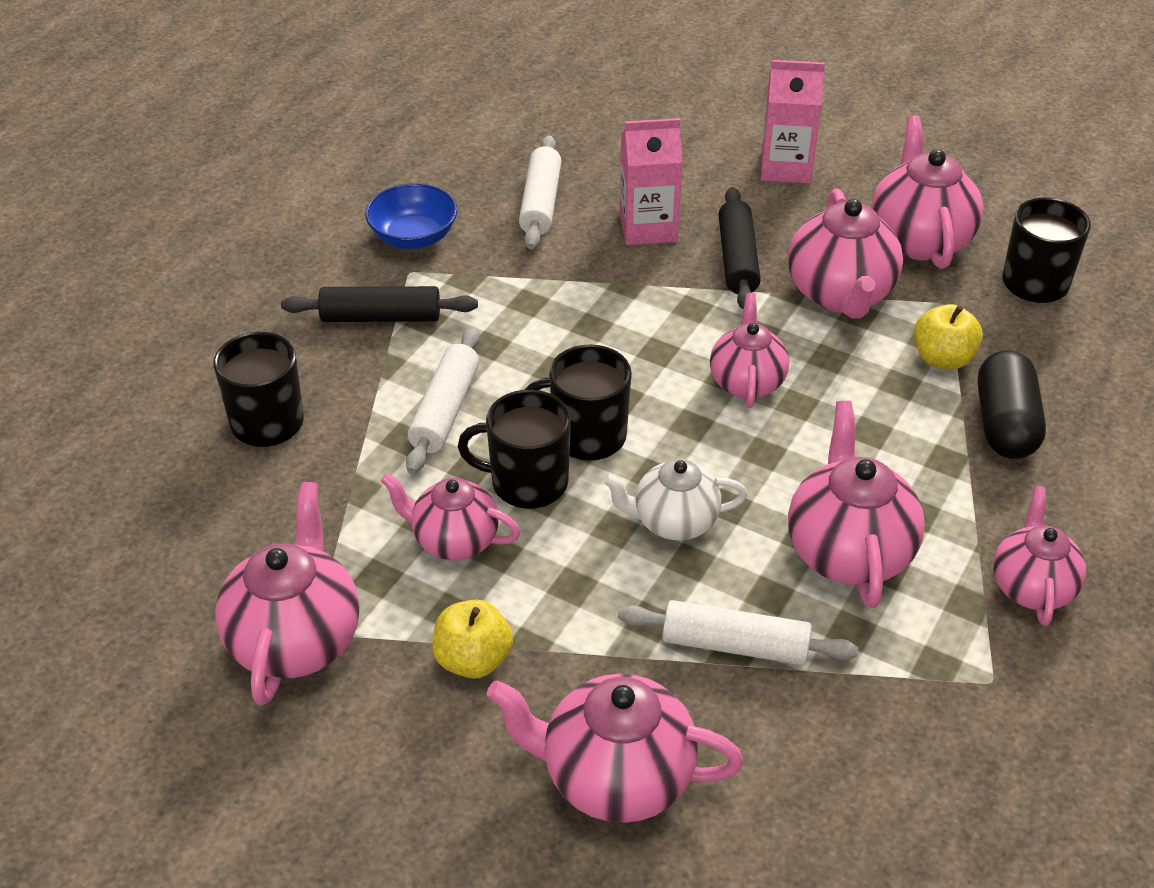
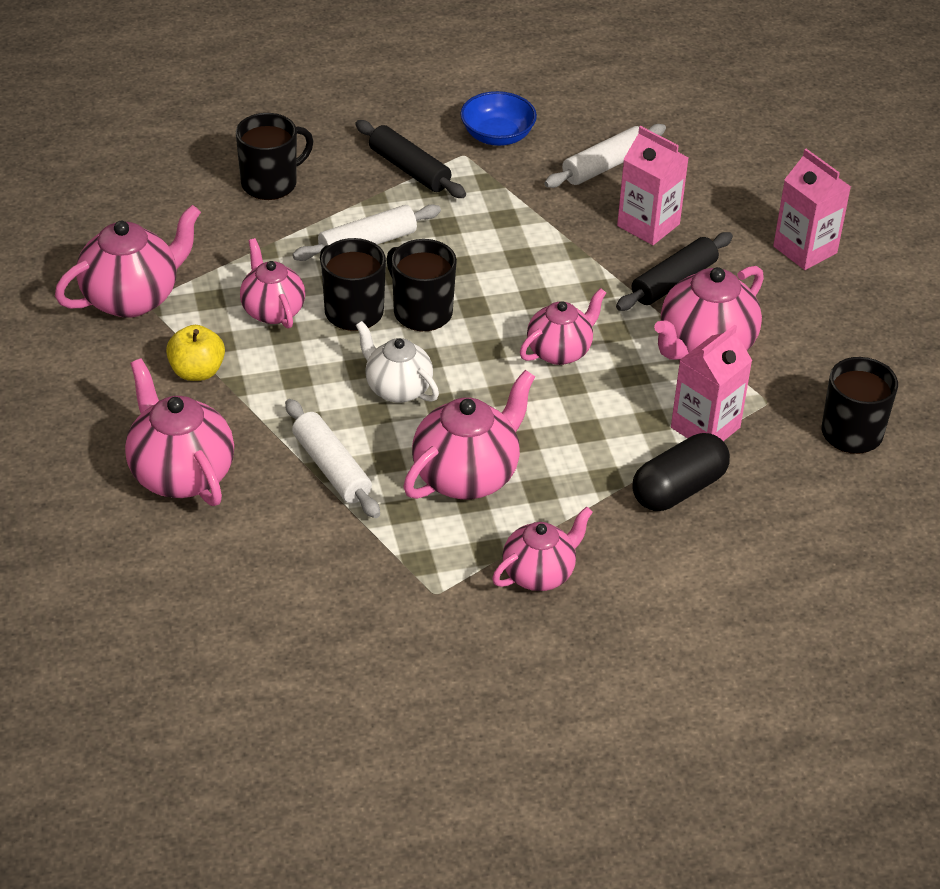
camera: 45 degrees right, 0 degrees up
(919, 239) = (818, 353): pink teapot -> none
(942, 359) = (705, 427): yellow apple -> pink carton

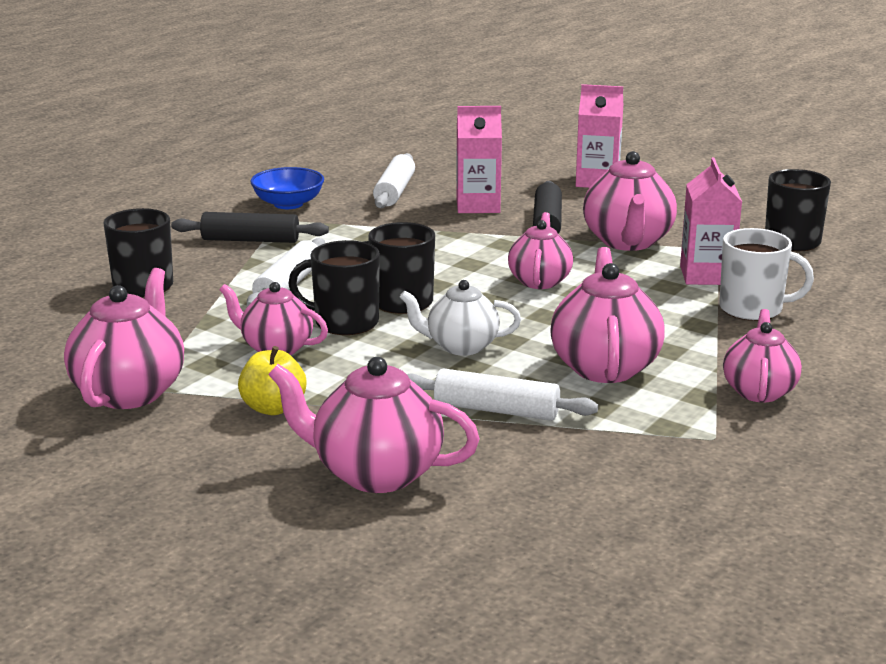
camera: 40 degrees left, 20 degrees down
(678, 489) = (752, 309): black capsule -> white mug

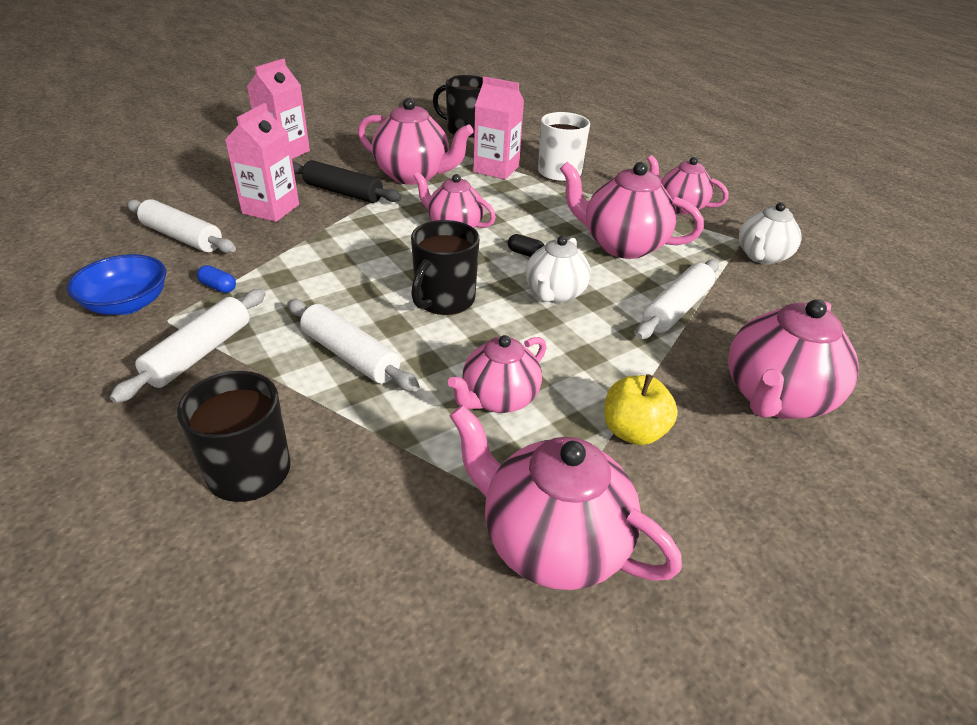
camera: 70 degrees left, 15 degrees up
(250, 240) = (200, 353): black rolling pin -> white rolling pin
(337, 222) = (218, 287): none -> blue capsule
(344, 322) = (467, 341): black mug -> none
(525, 321) = (525, 253): none -> black capsule
(683, 454) = (762, 256): none -> white teapot

